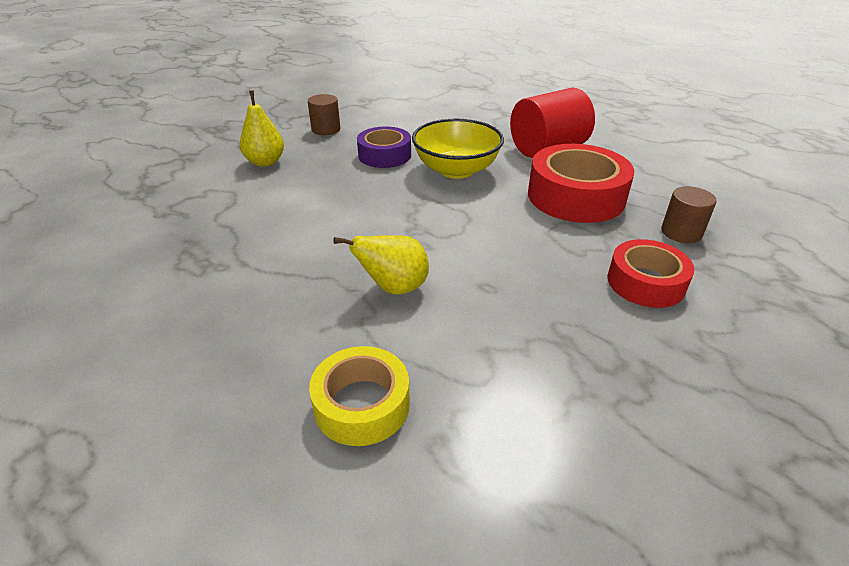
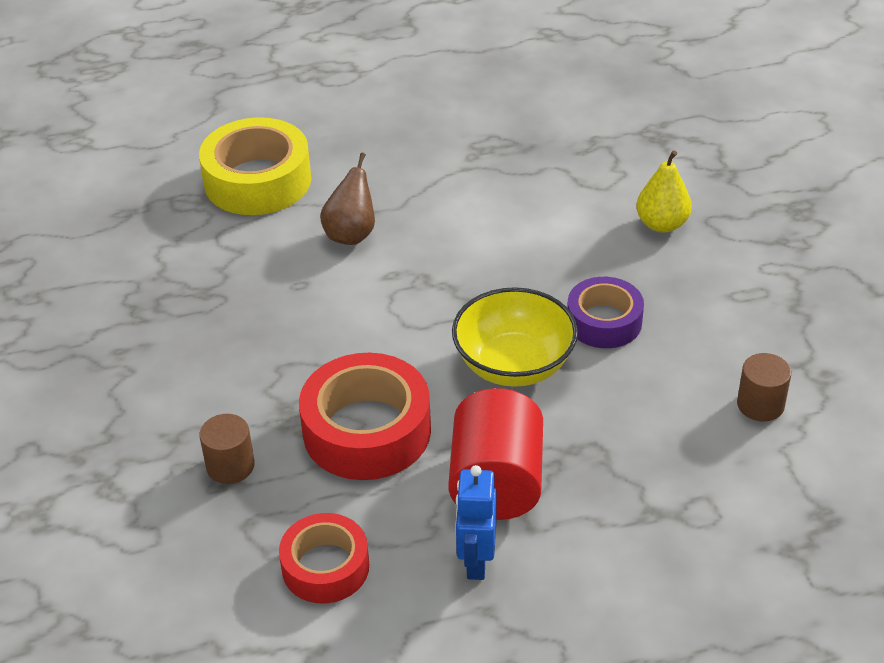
camera: 125 degrees right, 5 degrees up
(326, 129) = (728, 299): brown cylinder -> brown cylinder (760, 404)
(362, 404) = (258, 181): yellow tape -> yellow tape, size x1.60
(394, 288) = (351, 234): yellow pear -> brown pear
(599, 140) = (476, 561): none -> blue robot
(645, 282) = (204, 381): red tape -> red tape (325, 567)

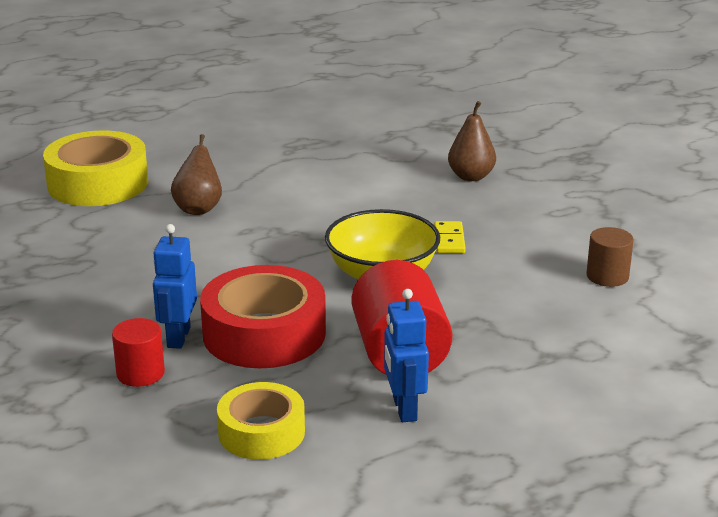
camera: 15 degrees left, 15 degrees down
(230, 466) = (140, 373): brown cylinder -> red cylinder
(280, 421) = (178, 337): none -> blue robot
(325, 567) = (261, 432): red tape -> yellow tape
(604, 321) = (449, 240): purple tape -> yellow domino
(662, 224) = (471, 177): yellow pear -> brown pear

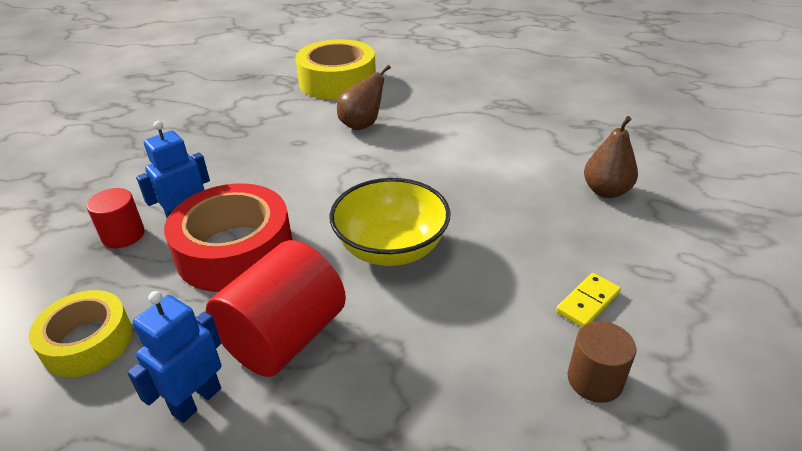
camera: 45 degrees right, 10 degrees up
(449, 240) = (495, 244): yellow domino -> yellow domino (588, 302)

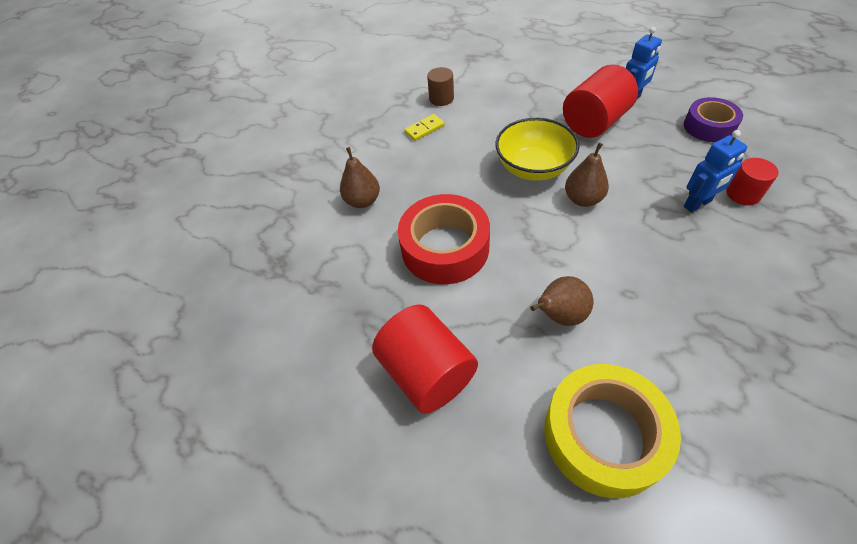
camera: 165 degrees left, 15 degrees up
(88, 342) = (709, 126): yellow tape -> purple tape
(235, 250) = (645, 174): red tape -> red tape (445, 248)
(326, 214) = (583, 199): none -> brown pear
(463, 91) = (427, 372): none -> red cylinder

